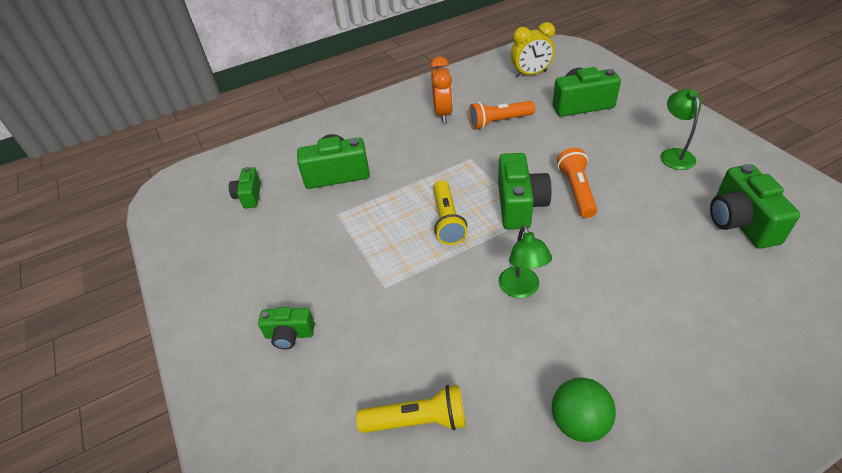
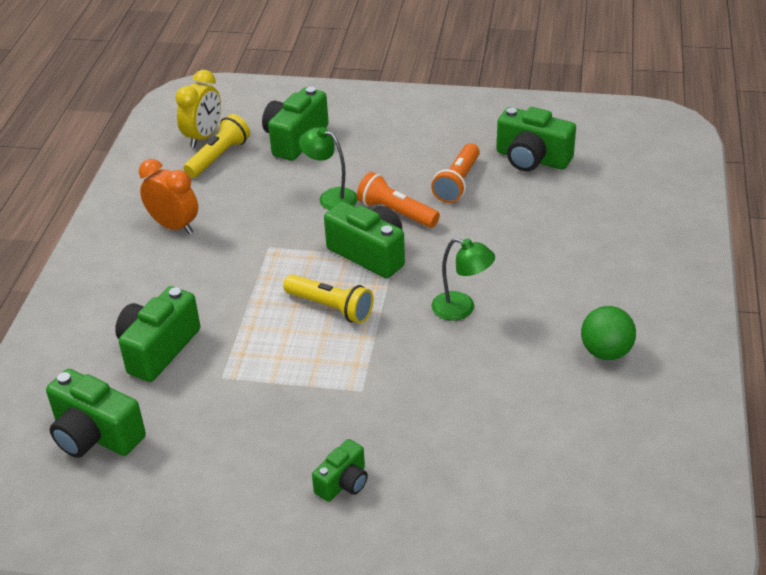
camera: 55 degrees left, 5 degrees down
(249, 196) = (95, 435): green camera -> green camera, size x1.71
(417, 420) = (520, 439): yellow flashlight -> yellow flashlight (219, 157)
(499, 122) = (243, 199): orange flashlight -> orange flashlight (457, 183)
(674, 154) = (427, 137): green lamp -> green lamp (331, 197)

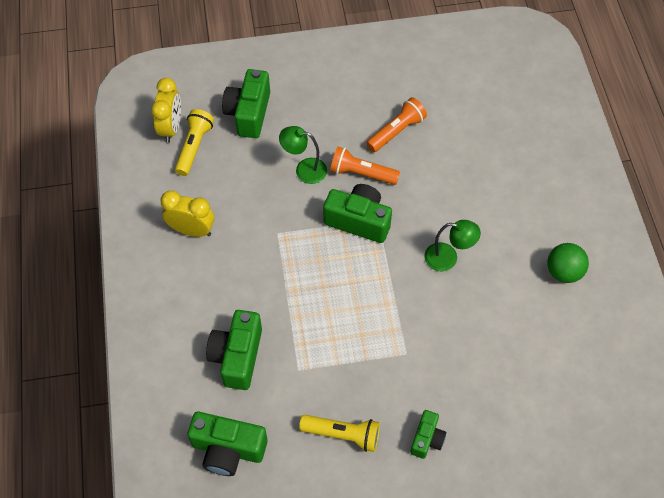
camera: 20 degrees left, 20 degrees up
(174, 226) = (192, 230): orange clock -> yellow clock
(331, 308) = (351, 281): yellow flashlight -> yellow flashlight (343, 434)
(457, 183) = (396, 131): orange flashlight -> orange flashlight turned 135 degrees counterclockwise
(532, 159) = (444, 93): green camera -> none

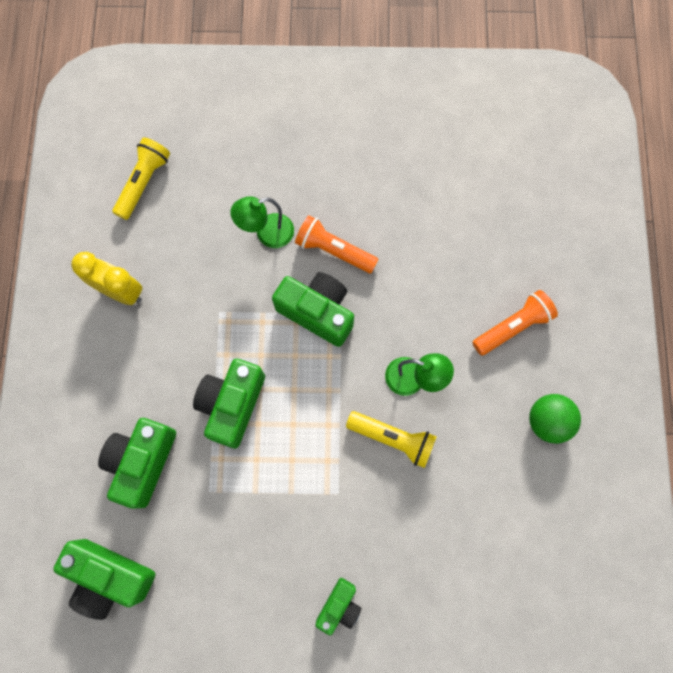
camera: 10 degrees right, 15 degrees up
(171, 128) = (122, 153): yellow clock -> none
(249, 113) = (216, 148): green camera -> green camera (232, 404)
(304, 169) = (267, 234): green lamp -> green lamp turned 45 degrees counterclockwise
(343, 434) = (244, 582): yellow flashlight -> yellow flashlight (393, 439)
(396, 131) = (387, 201): orange flashlight -> orange flashlight (513, 327)

